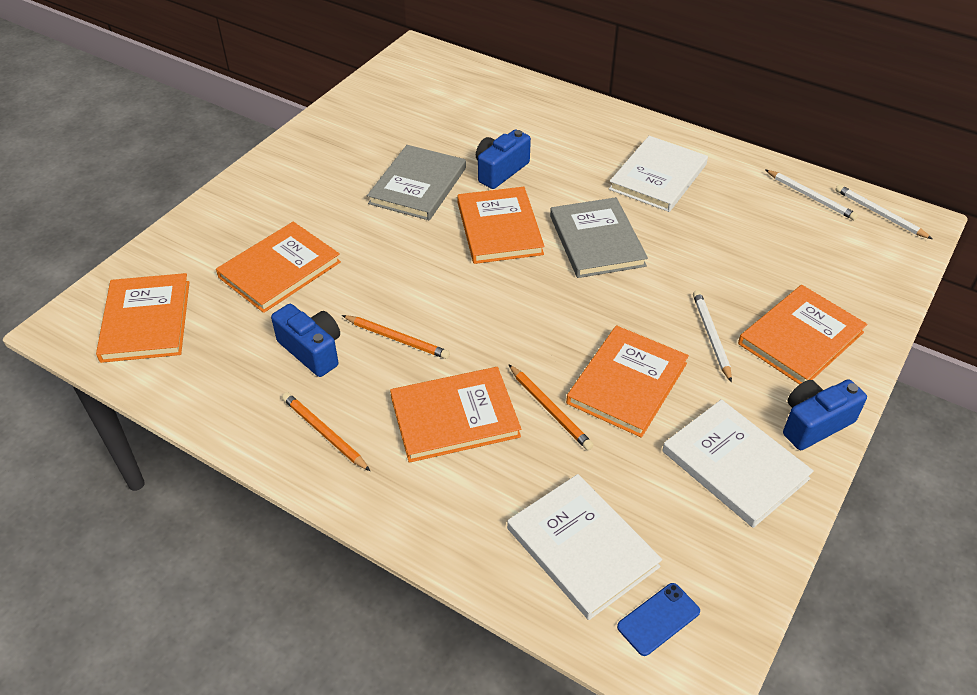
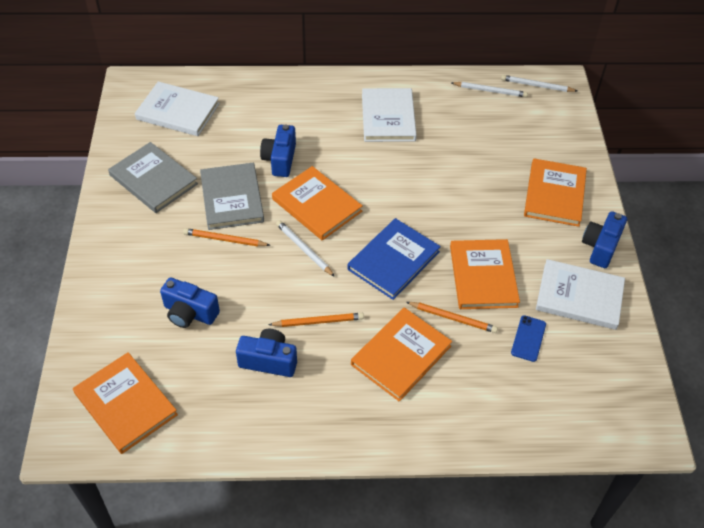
camera: 35 degrees left, 5 degrees up
(279, 269) = (190, 313): orange book -> blue camera
(324, 433) = (329, 413): orange pencil -> orange pencil (225, 239)
(534, 318) = (393, 260): none -> blue book
(582, 547) = (539, 395): white book -> white book (178, 111)
(596, 241) = (387, 184): grey book -> grey book (153, 179)
(658, 619) = (609, 412): blue phone -> blue phone (528, 338)
(711, 336) = (506, 219): white pencil -> white pencil (304, 249)

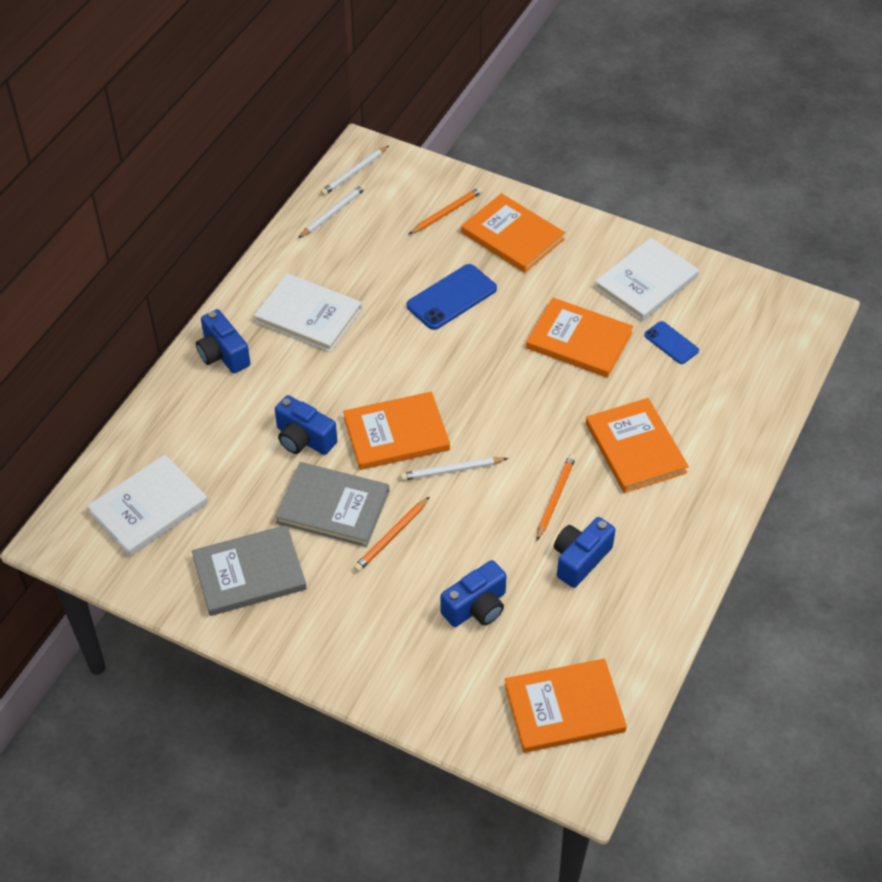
camera: 60 degrees left, 0 degrees up
(393, 260) = (515, 401): blue book -> none
(452, 318) = (615, 388): orange pencil -> orange pencil (446, 213)
(465, 184) = (451, 297): none -> blue phone
(600, 247) = (598, 237): blue camera -> blue camera (223, 354)

